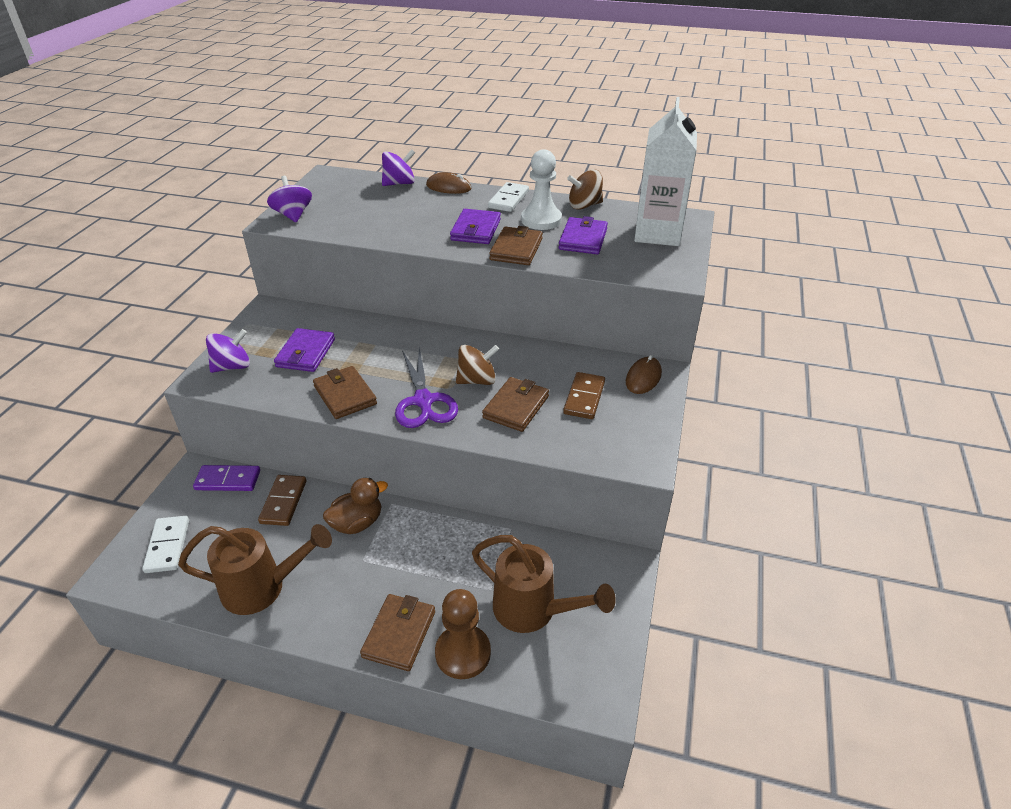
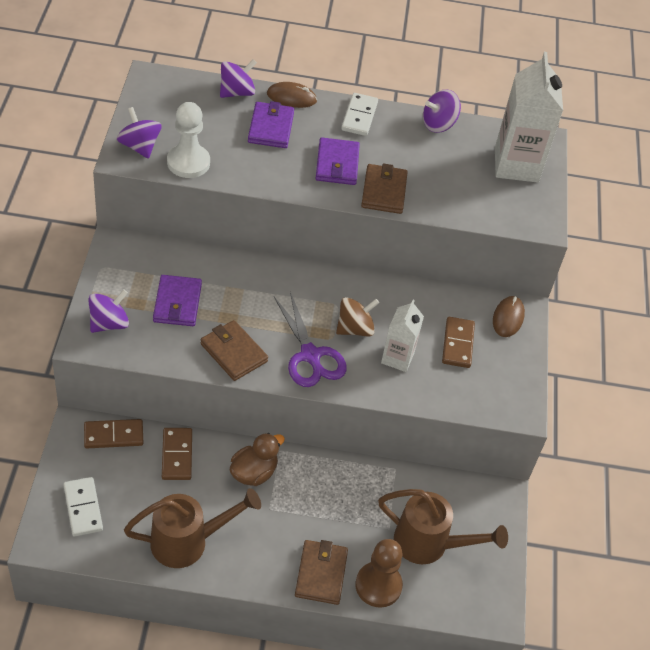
camera: 15 degrees left, 10 degrees up
(228, 480) = (113, 435): purple domino -> brown domino
(516, 407) = (397, 358): brown wallet -> white carton
(541, 220) = (399, 147): white pawn -> white pawn (188, 162)
(583, 239) = (445, 175): purple wallet -> purple wallet (270, 128)
(584, 205) = (438, 124): brown spinning top -> purple spinning top

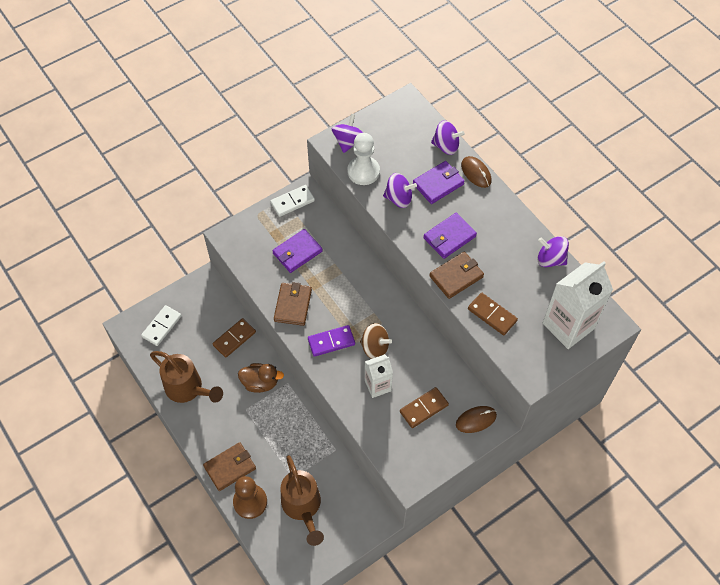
camera: 55 degrees right, 10 degrees up
(109, 323) = (250, 235): purple spinning top -> purple spinning top (399, 198)
(113, 435) = (217, 300): brown domino -> brown domino (492, 315)
(310, 355) = (331, 342): purple scissors -> purple domino
(359, 116) = (504, 216): white domino -> white domino (292, 202)

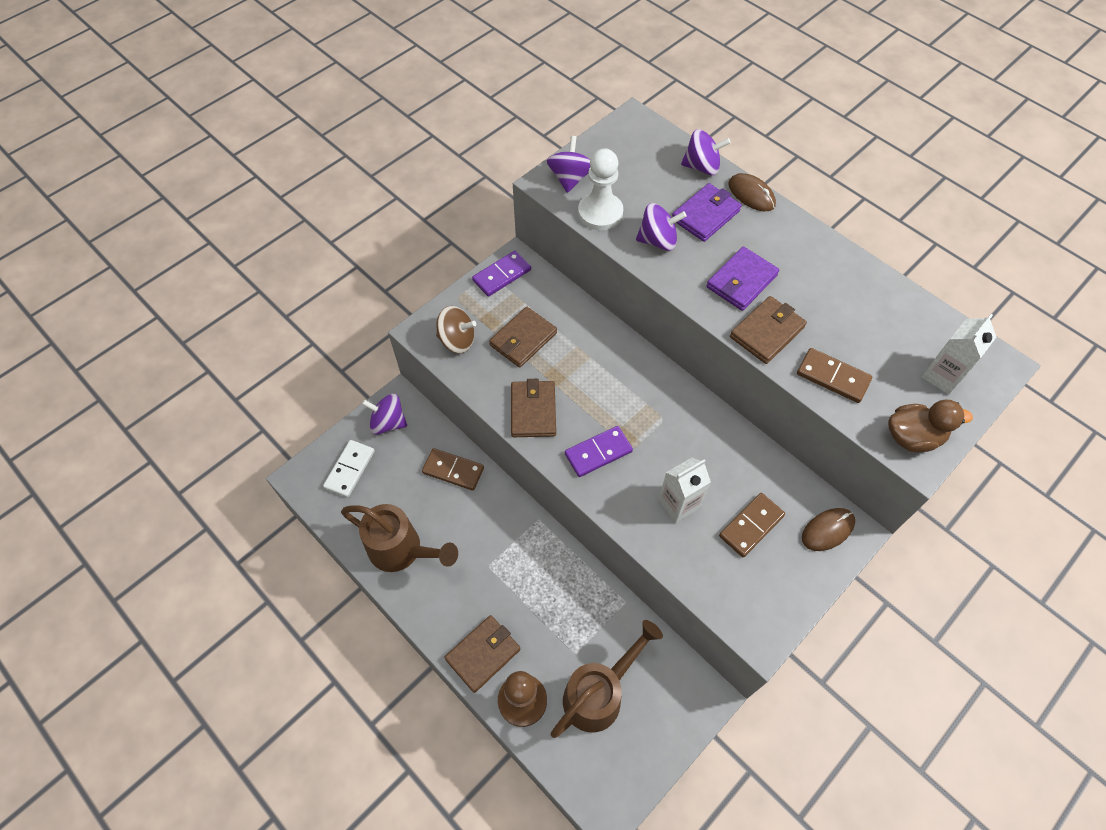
camera: 10 degrees left, 0 degrees up
(234, 339) = (453, 470): brown domino -> brown domino turned 75 degrees clockwise
(260, 383) = (501, 525): brown duck -> brown duck (912, 437)
(292, 202) = (502, 275): white domino -> purple domino
(297, 252) = (523, 339): purple wallet -> brown wallet
(302, 507) = (598, 694): brown watering can -> brown watering can turned 105 degrees counterclockwise
(375, 347) = (660, 451): brown spinning top -> brown spinning top (457, 340)
(550, 259) = (886, 290): purple spinning top -> purple spinning top (388, 422)
(568, 326) = (942, 376): white carton -> white carton, size x0.58

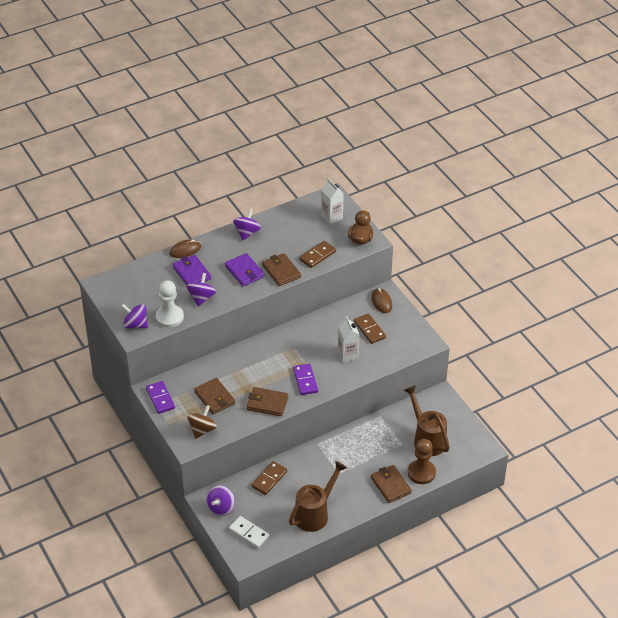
camera: 75 degrees left, 15 degrees down
(701, 167) = (154, 265): purple spinning top -> purple spinning top (247, 233)

